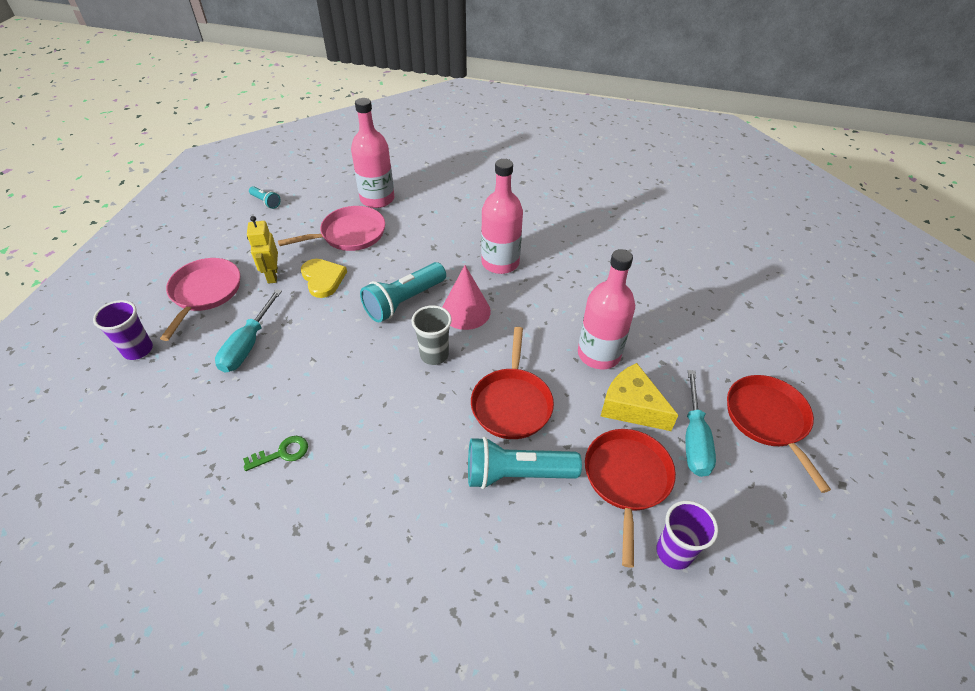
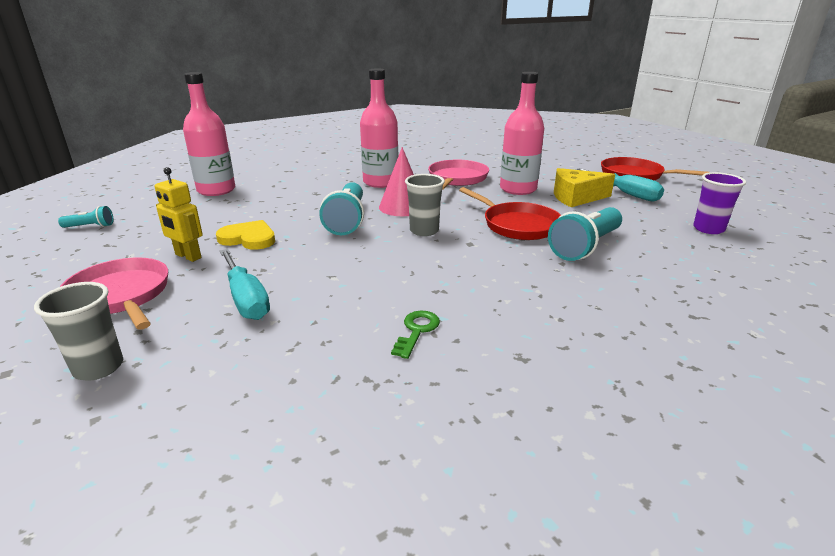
camera: 45 degrees left, 20 degrees down
(138, 350) = (98, 367): purple cup -> grey cup
(350, 234) = (226, 212): pink pan -> pink pan (457, 179)
(627, 479) = (634, 219): red pan -> none

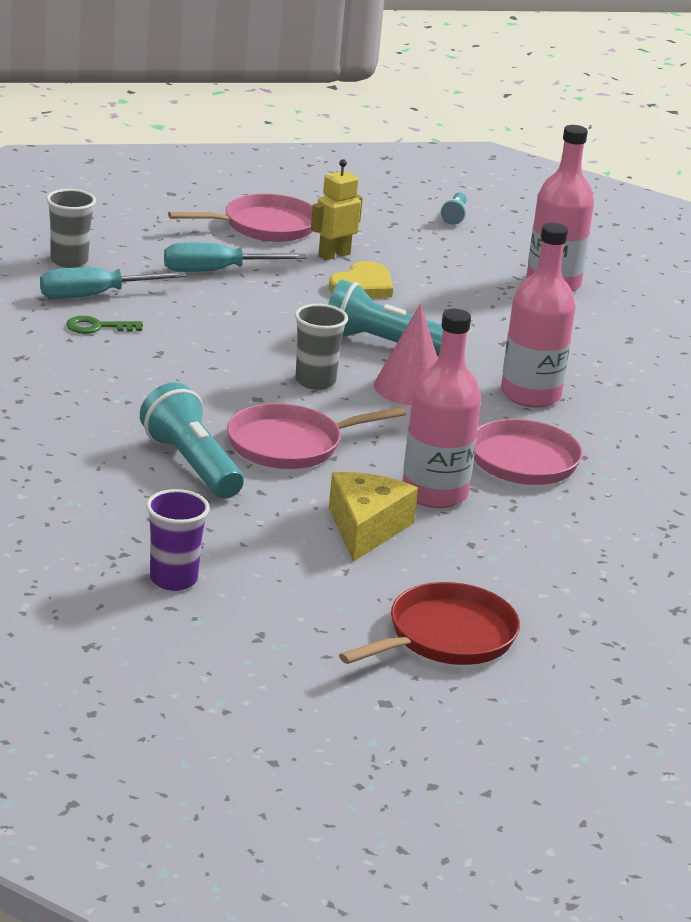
camera: 105 degrees right, 0 degrees up
(98, 367) = (151, 218): grey cup -> grey cup (69, 261)
(417, 331) = (97, 327): green key -> green key turned 135 degrees clockwise
(518, 225) = (290, 445): red pan -> pink pan
(626, 194) = (354, 580): turquoise screwdriver -> turquoise screwdriver (93, 295)

